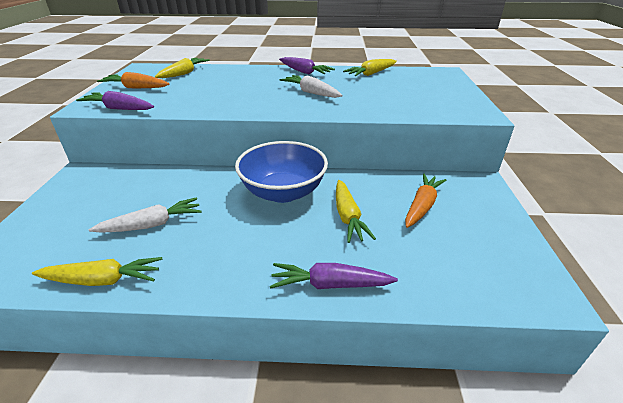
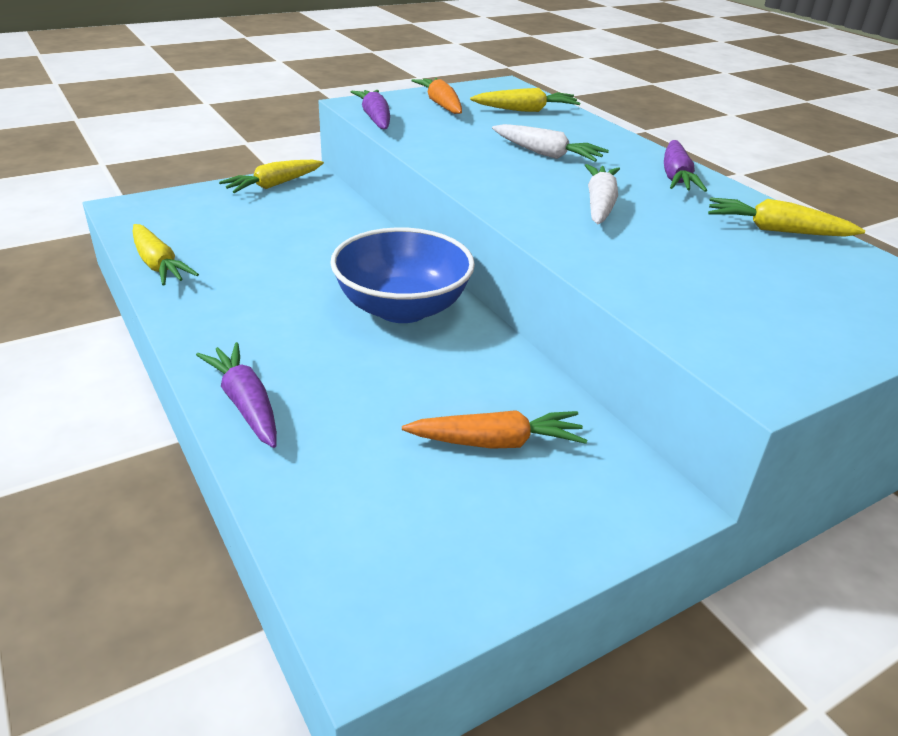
camera: 55 degrees right, 0 degrees up
(152, 225) = (257, 252): white carrot -> white carrot (546, 154)
(348, 216) = (397, 377): yellow carrot -> yellow carrot (274, 185)

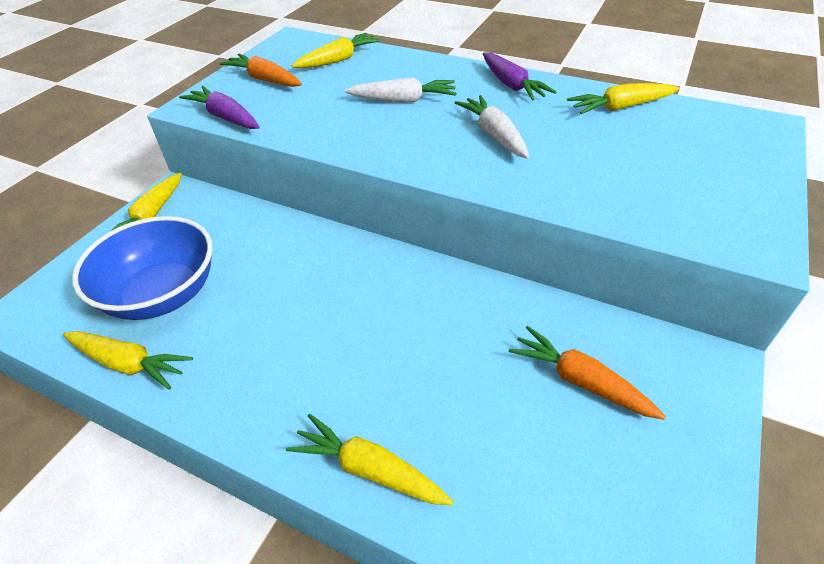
camera: 30 degrees left, 10 degrees up
(245, 404) = (369, 469): purple carrot -> yellow carrot
(402, 308) = (392, 292): blue bowl -> blue bowl (163, 294)
(496, 442) = (580, 381): orange carrot -> orange carrot turned 105 degrees counterclockwise

